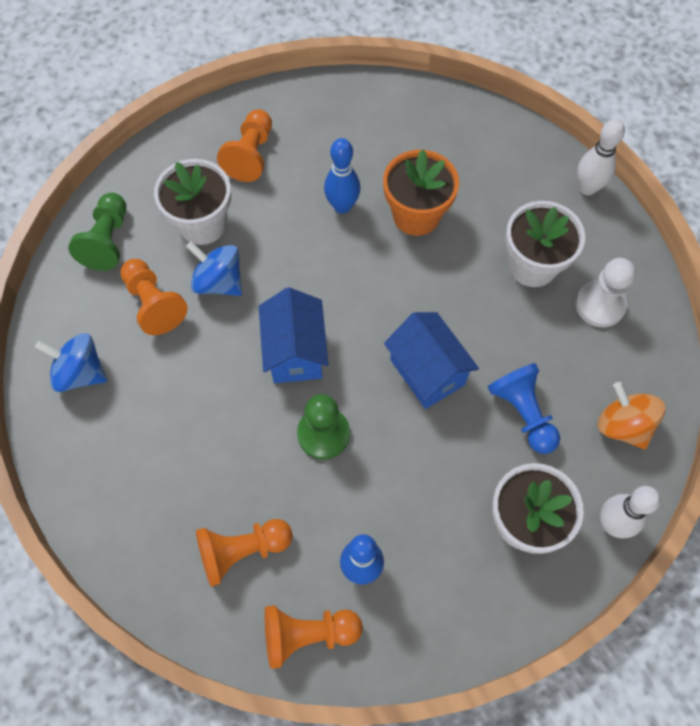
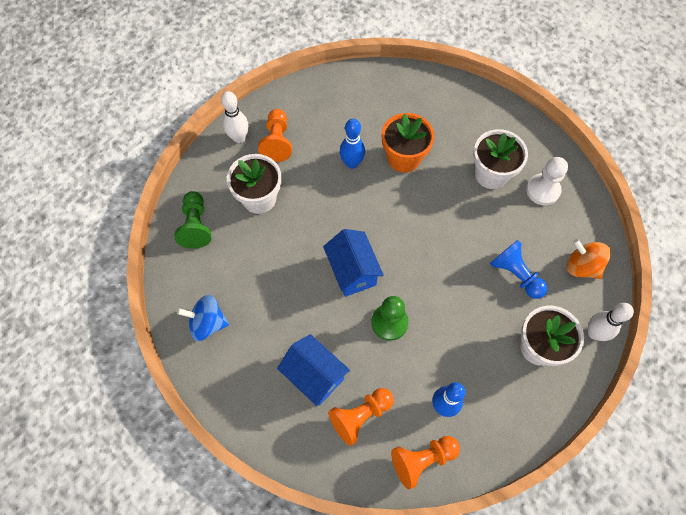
camera: 15 degrees left, 0 degrees up
(154, 303) = (243, 262): orange pawn -> none
(219, 281) = (284, 236): blue spinning top -> none
(427, 372) = (445, 263): blue house -> blue house (314, 376)
(587, 188) = (510, 113): white bowling pin -> white bowling pin (239, 138)

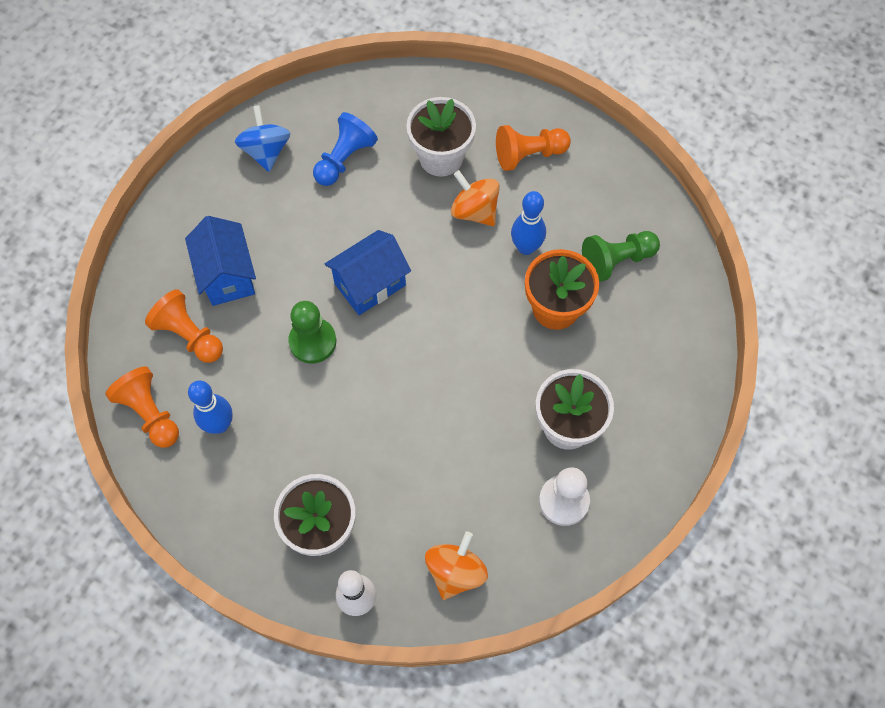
camera: 75 degrees right, 0 degrees up
(196, 226) = (384, 104): green pawn -> green pawn (616, 261)
(239, 138) = (520, 112): white bowling pin -> none
(312, 187) = (474, 211): none -> orange spinning top
(314, 376) = (227, 276): blue house -> blue house turned 45 degrees counterclockwise
(515, 274) = (419, 483): blue pawn -> blue pawn (344, 159)

